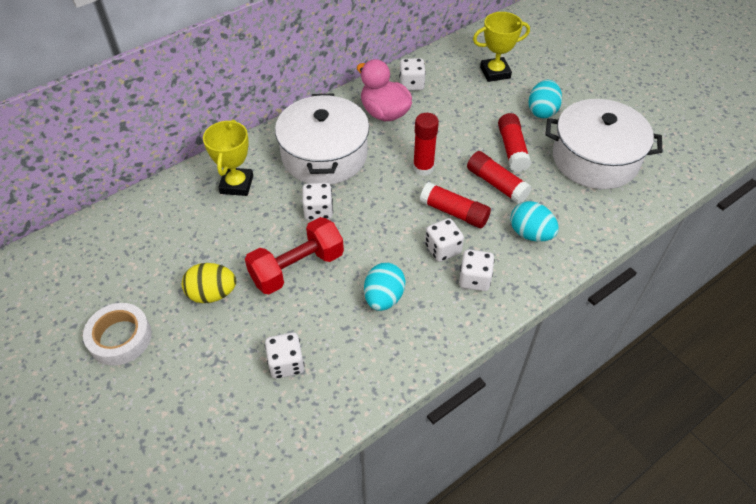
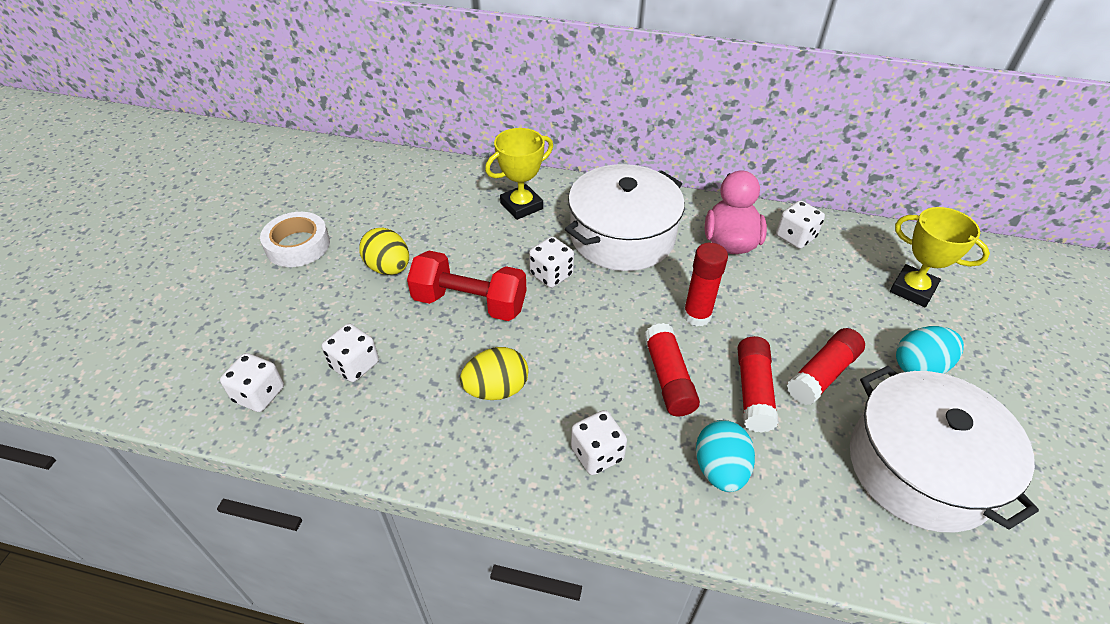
camera: 50 degrees right, 5 degrees down
(384, 298) = (496, 389): turquoise egg -> yellow egg
(442, 249) = (608, 399): white dice -> white dice (259, 394)

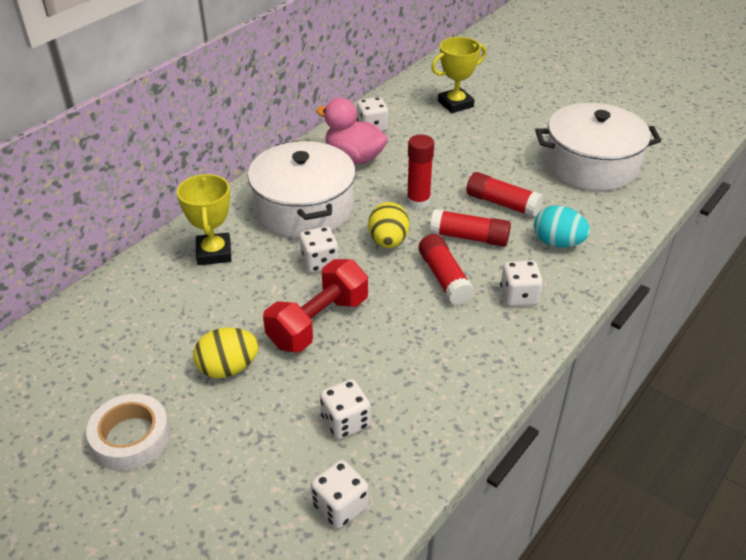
camera: 65 degrees left, 5 degrees down
(496, 389) = (428, 333): yellow egg -> yellow egg (388, 241)
(822, 374) = (504, 169): red glue stick -> red glue stick (444, 278)
(919, 367) = (519, 131): turquoise egg -> none

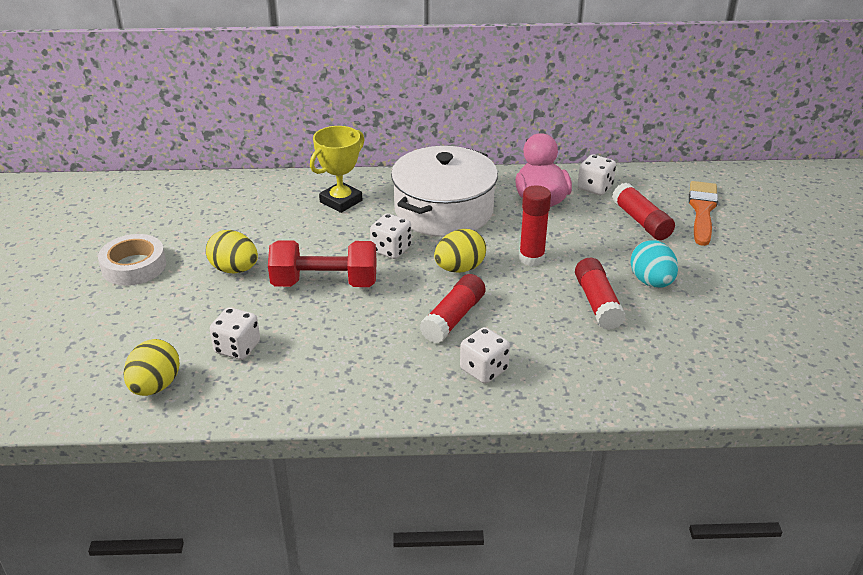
camera: 50 degrees right, 5 degrees down
(340, 506) = (155, 386): white dice -> yellow egg
(455, 104) = (702, 210): yellow trophy -> orange brush
(469, 237) = (524, 306): red glue stick -> red glue stick (641, 221)
(557, 243) = (589, 360): turquoise egg -> turquoise egg (651, 282)
(591, 164) = (743, 329): white pot -> none

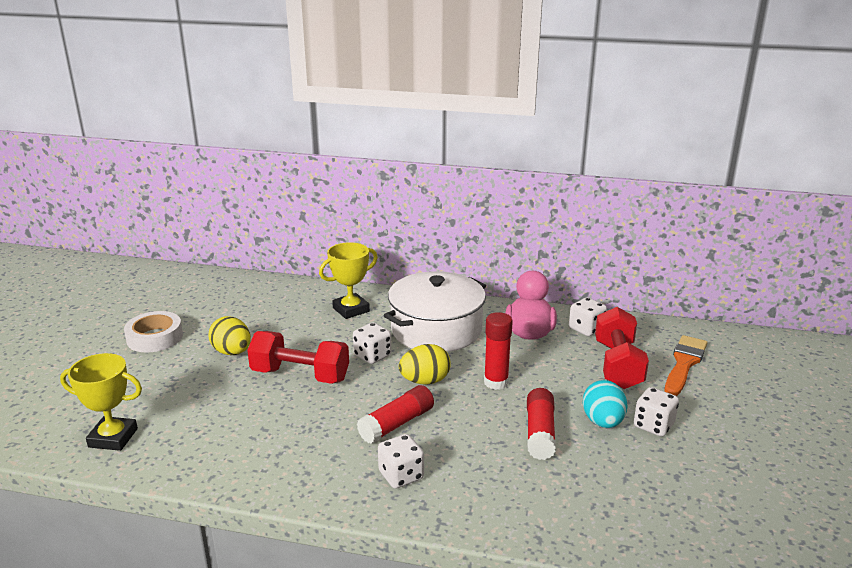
camera: 15 degrees right, 10 degrees down
(155, 386) = (113, 438): yellow egg -> yellow trophy
(237, 348) = (197, 417): white dice -> white dice (653, 425)
(641, 221) = (618, 365): red glue stick -> red dumbbell

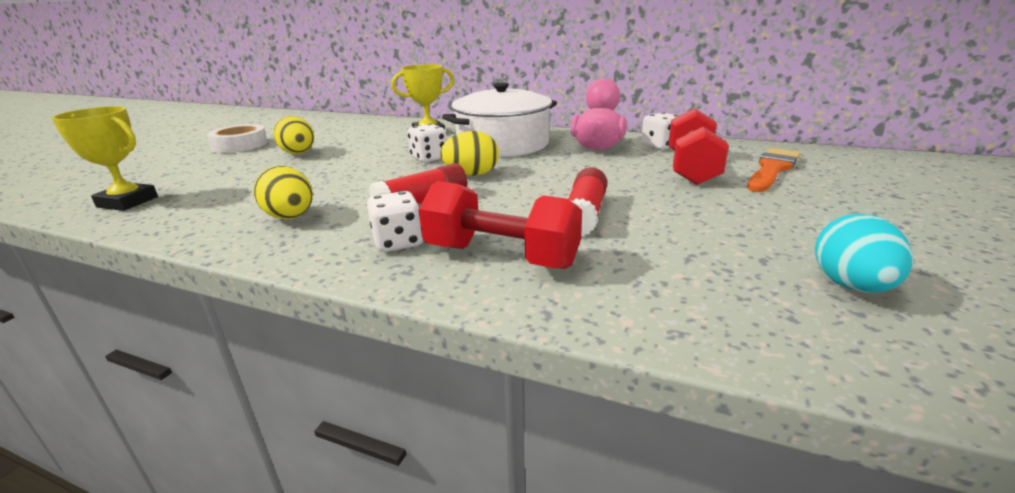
camera: 10 degrees right, 0 degrees up
(289, 450) = (290, 217): none -> yellow egg
(300, 375) = (349, 168): red dumbbell -> red dumbbell (501, 256)
(496, 382) = (548, 177): red glue stick -> none
(602, 422) = (666, 208): turquoise egg -> turquoise egg (851, 286)
(653, 425) = (732, 213): white dice -> none

